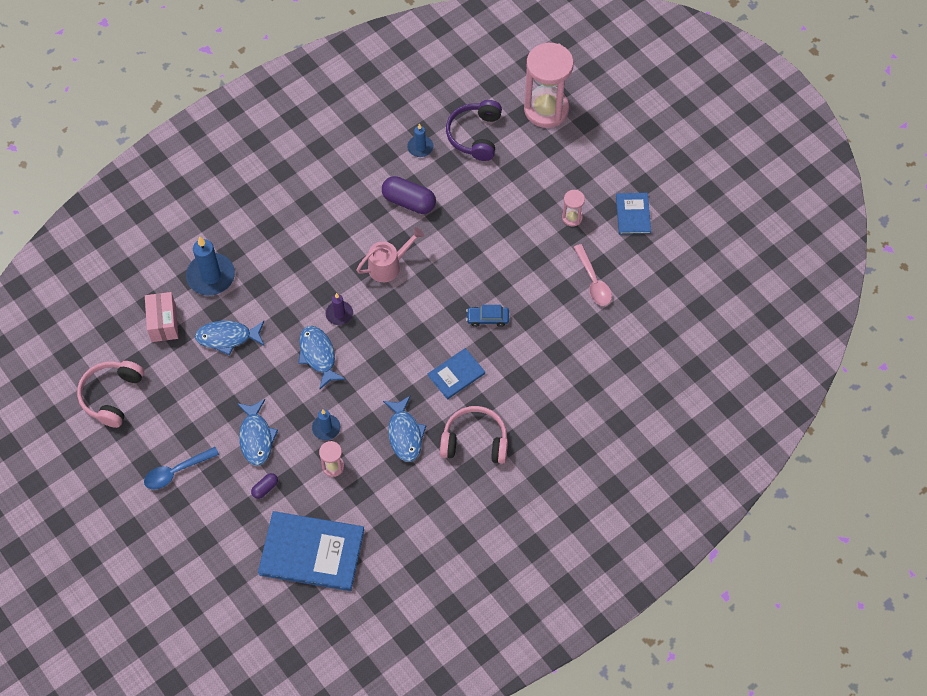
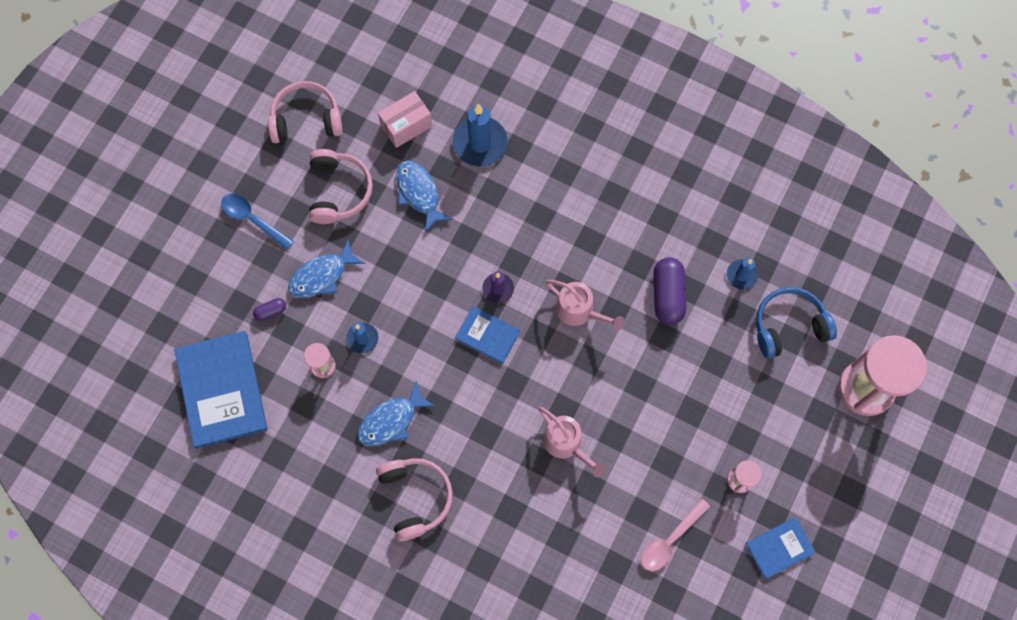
camera: 65 degrees right, 10 degrees up
(190, 396) = (339, 191): none -> pink headphones
(265, 488) = (271, 311): purple capsule -> purple capsule turned 45 degrees counterclockwise
(318, 355) = (440, 291): blue fish -> none
(456, 374) = (484, 442): blue book -> blue book (487, 335)
(475, 135) = (789, 326): purple headphones -> blue headphones
(487, 318) = (567, 444): blue car -> pink watering can

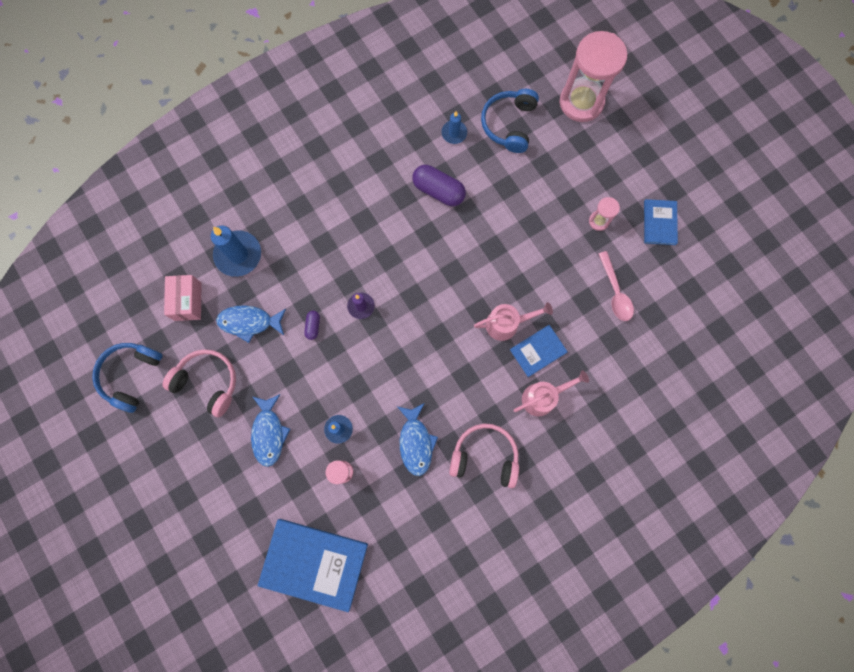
camera: 60 degrees left, 5 degrees up
(253, 219) = (188, 463): blue spoon -> none
(271, 311) = (273, 489): purple capsule -> purple capsule (313, 326)
(306, 119) = (131, 375): pink headphones -> blue headphones
(487, 335) = (392, 334): blue book -> blue book (538, 351)
(580, 311) = (414, 258): pink watering can -> pink watering can (543, 397)

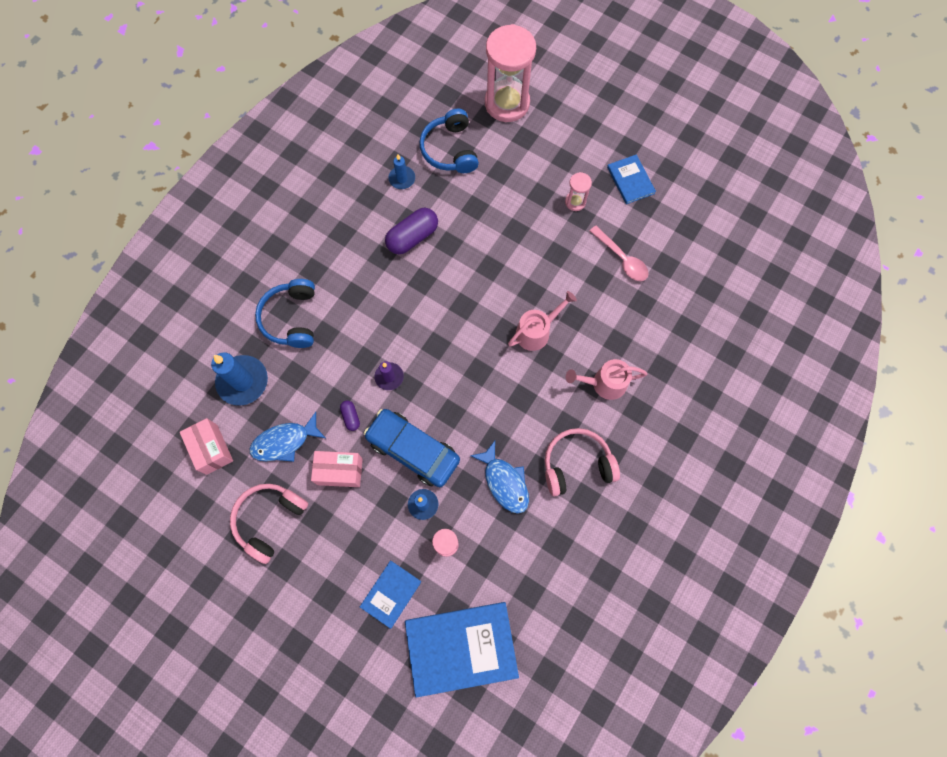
camera: 25 degrees left, 5 degrees down
(131, 375) = (185, 549): blue headphones -> blue headphones (291, 318)
(208, 382) = (269, 520): pink headphones -> pink headphones turned 60 degrees counterclockwise
(269, 433) = (355, 541): blue fish -> none
(283, 369) = (340, 471): none -> pink box
(352, 379) = (413, 450): none -> blue car
(438, 191) = (412, 237): purple capsule -> purple capsule turned 45 degrees counterclockwise
(538, 351) = (578, 343): blue book -> blue book (391, 594)
(543, 397) = (604, 383): pink watering can -> pink watering can turned 135 degrees counterclockwise

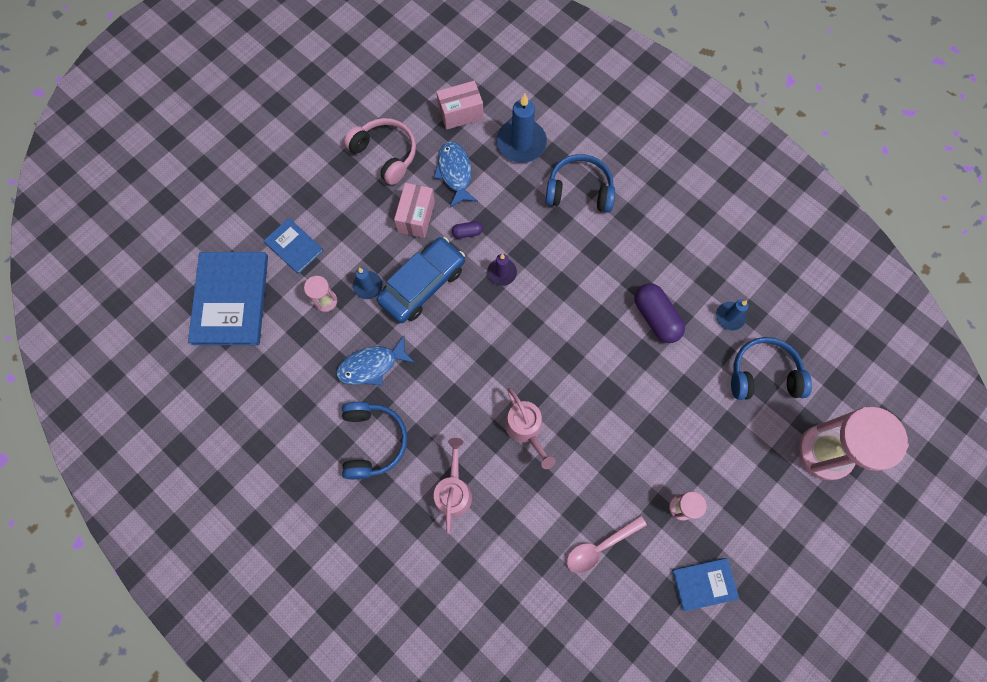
camera: 100 degrees right, 0 degrees up
(576, 464) = (373, 441): pink headphones -> blue headphones

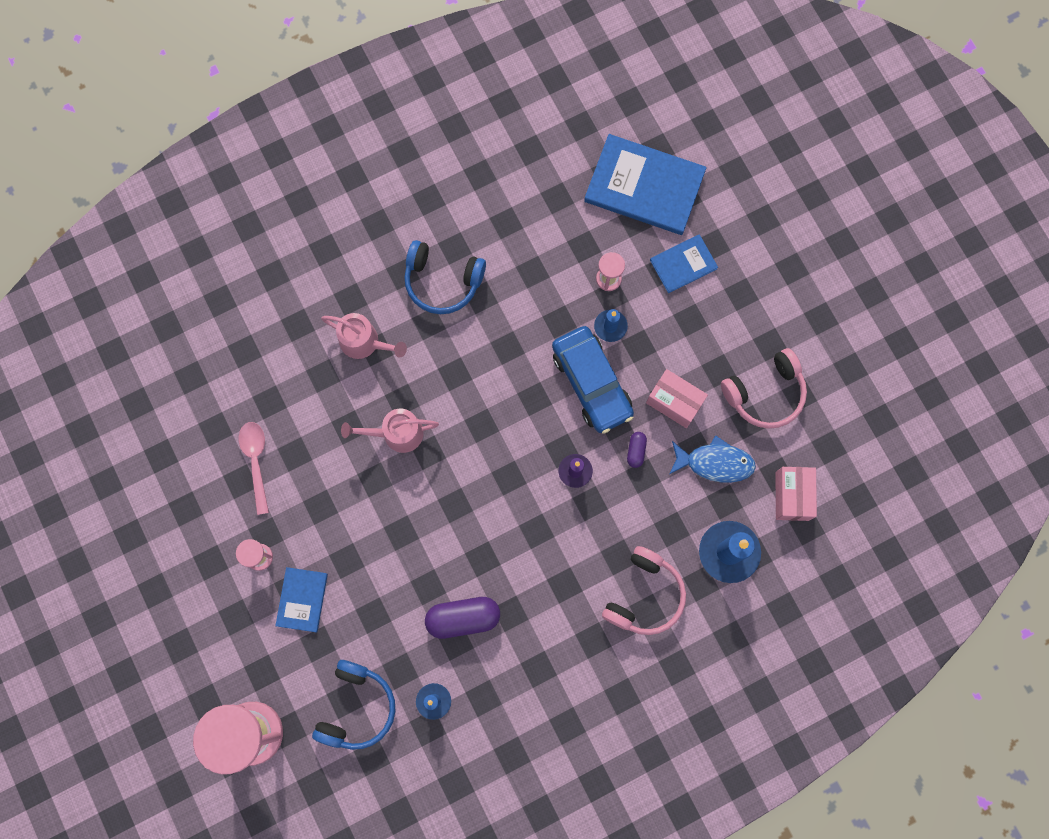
camera: 110 degrees right, 5 degrees up
(372, 366) = (521, 304): blue fish -> none
(579, 190) = (644, 595): blue headphones -> pink headphones
(704, 584) = (181, 548): blue book -> blue book (302, 599)

